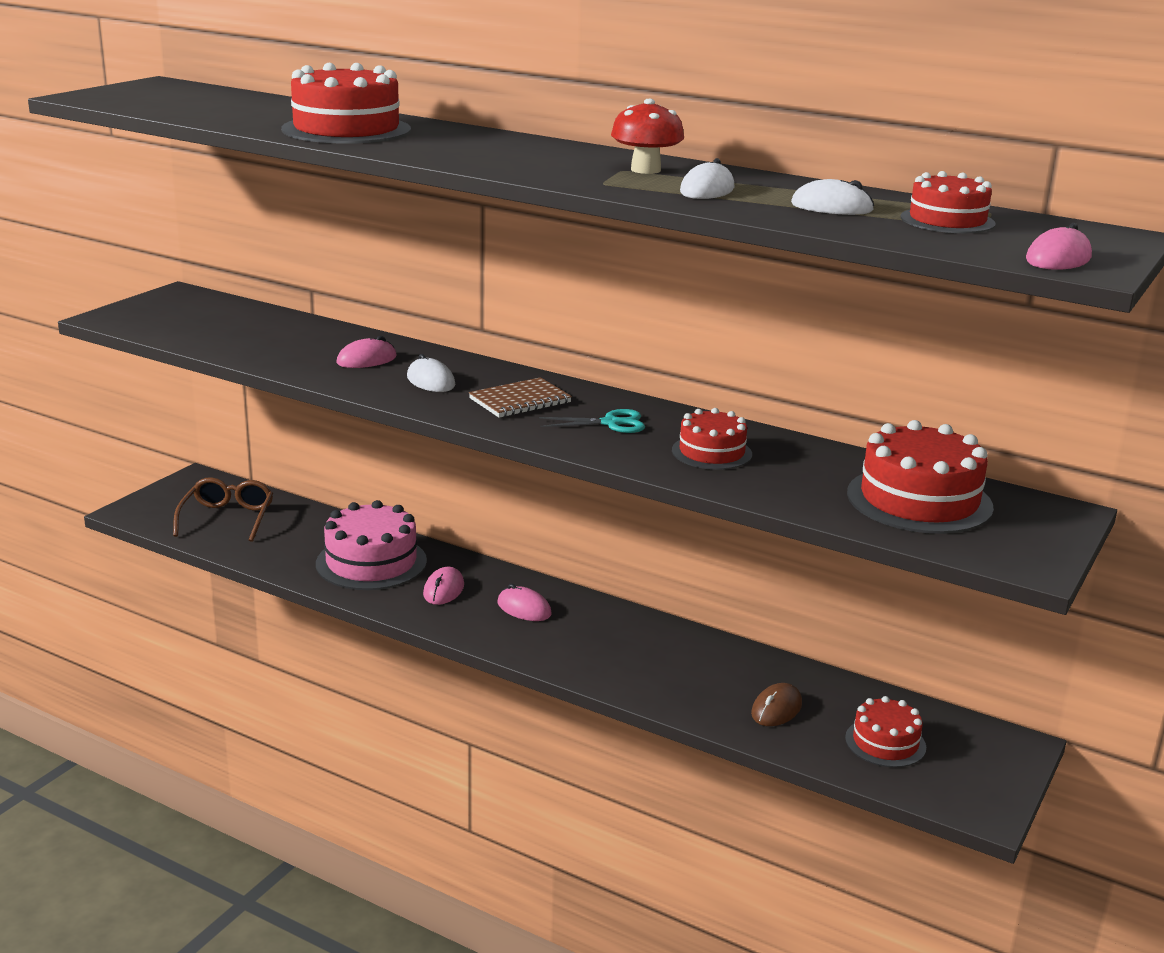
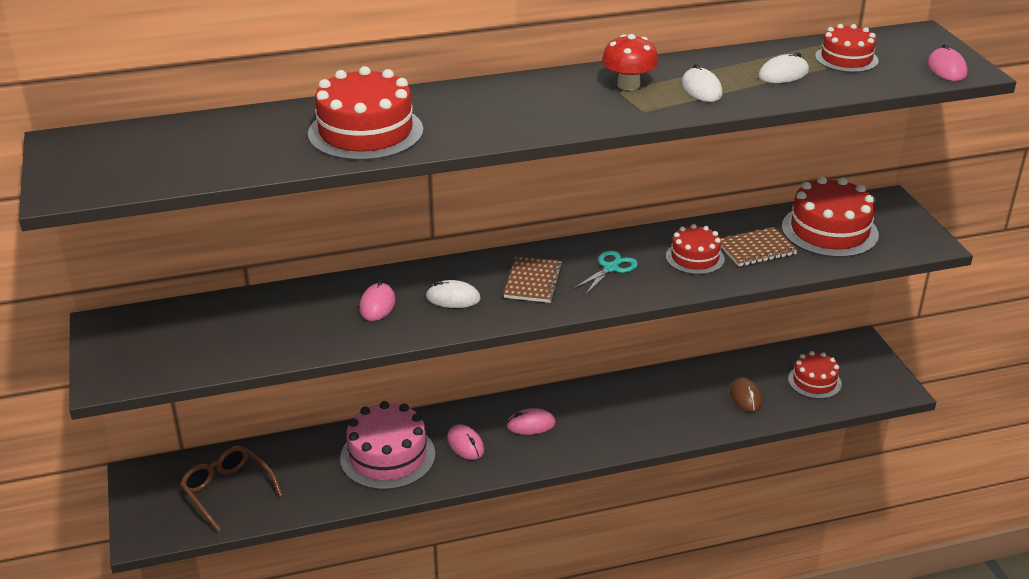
camera: 45 degrees left, 10 degrees up
(794, 475) = (756, 249): none -> brown notebook

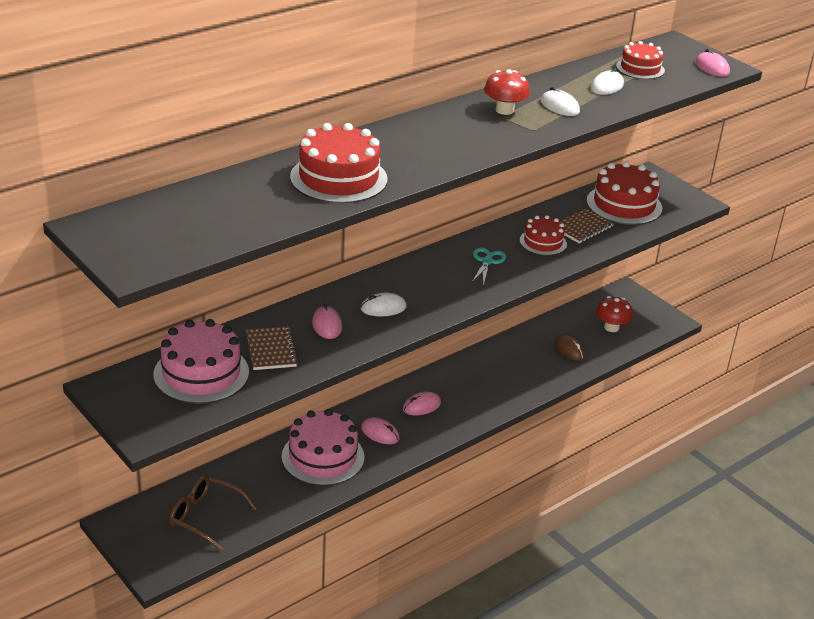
camera: 25 degrees left, 0 degrees up
(208, 330) = (201, 373): none -> pink cake
(533, 281) = (436, 283): brown notebook -> brown notebook (271, 350)
(814, 381) = (611, 327): red cake -> red mushroom

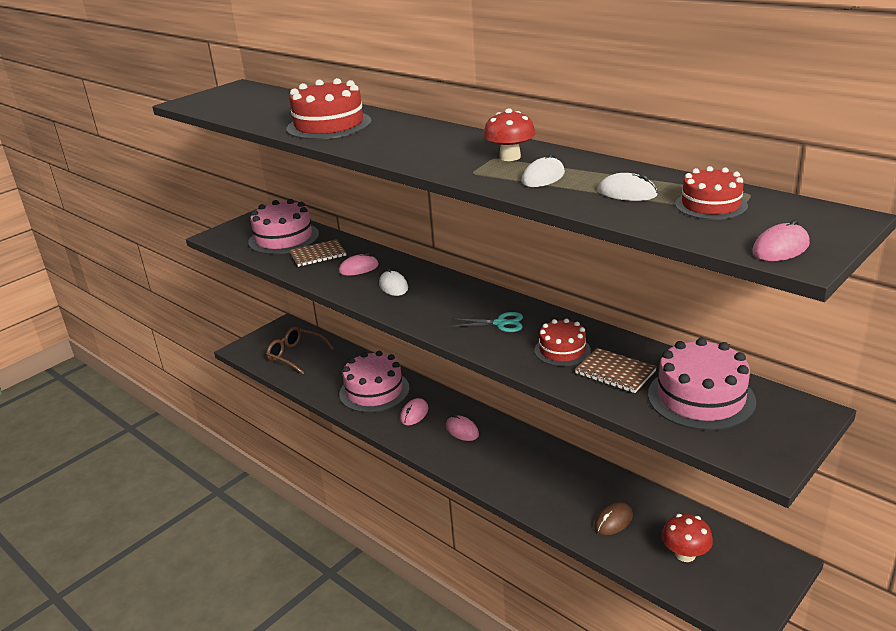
camera: 85 degrees right, 5 degrees down
(205, 516) = (296, 355): brown glasses -> brown glasses turned 75 degrees counterclockwise
(624, 204) = (701, 398): red cake -> pink cake

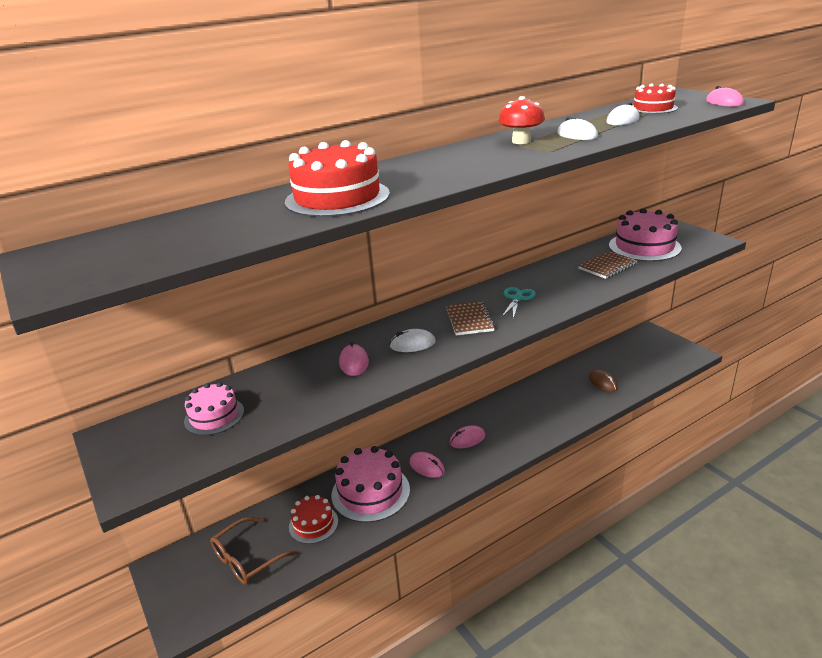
camera: 75 degrees left, 0 degrees up
(284, 238) = (214, 416): pink cake -> pink cake, size x0.60
(318, 255) = (292, 389): brown notebook -> brown notebook (469, 320)
(562, 350) = (570, 280): red cake -> red cake (313, 524)
(685, 554) = (639, 362): red mushroom -> none

